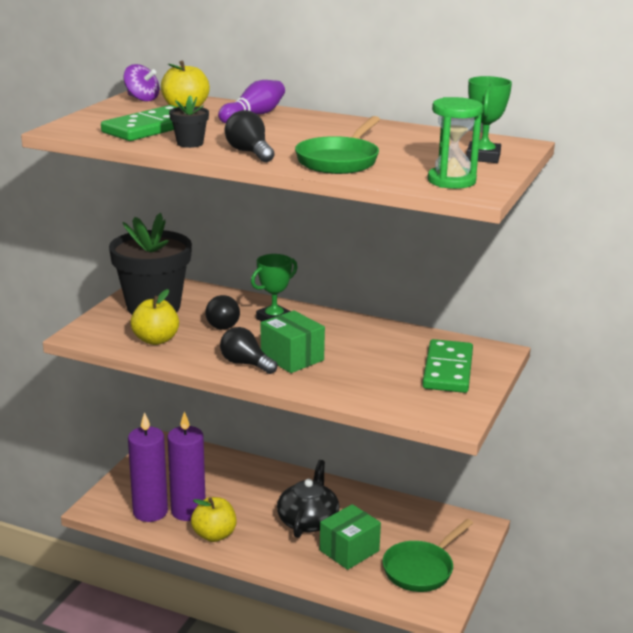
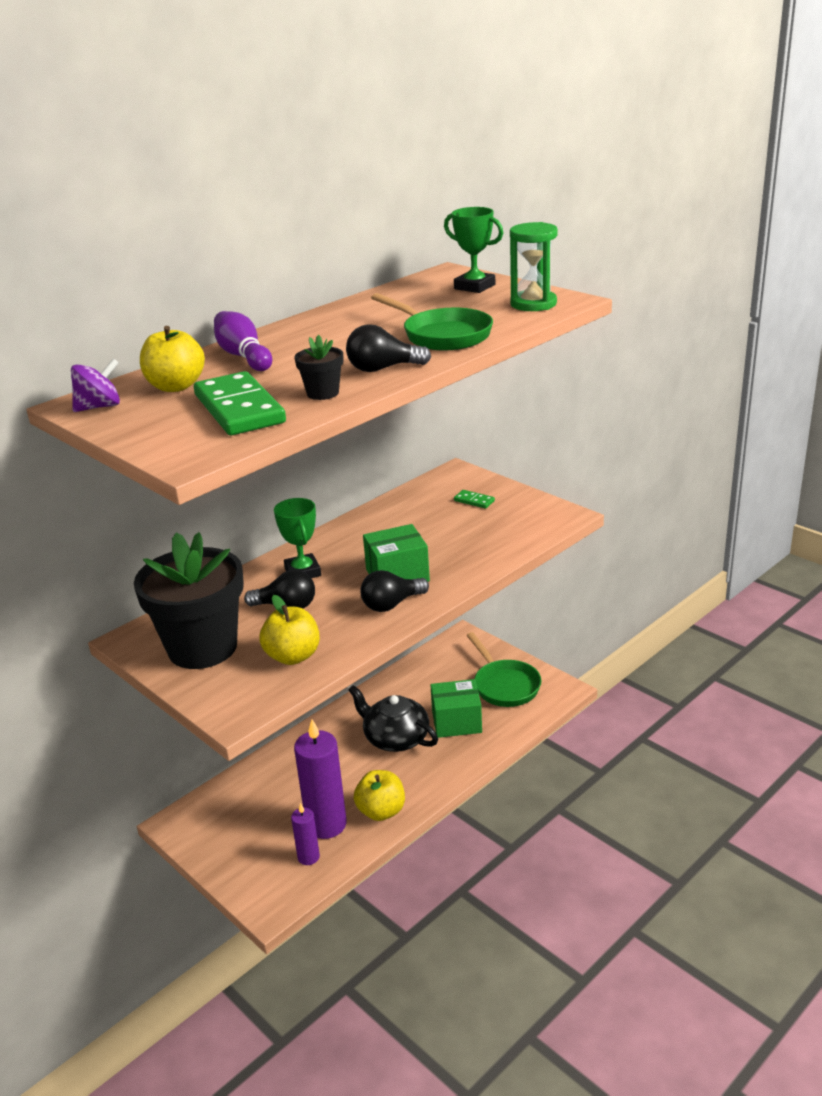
camera: 65 degrees left, 5 degrees up
(150, 512) = (308, 857): purple candle -> purple candle, size x0.52
(349, 550) = (456, 722): green box -> green box turned 75 degrees counterclockwise
(447, 370) = (474, 501): green domino -> green domino, size x0.44

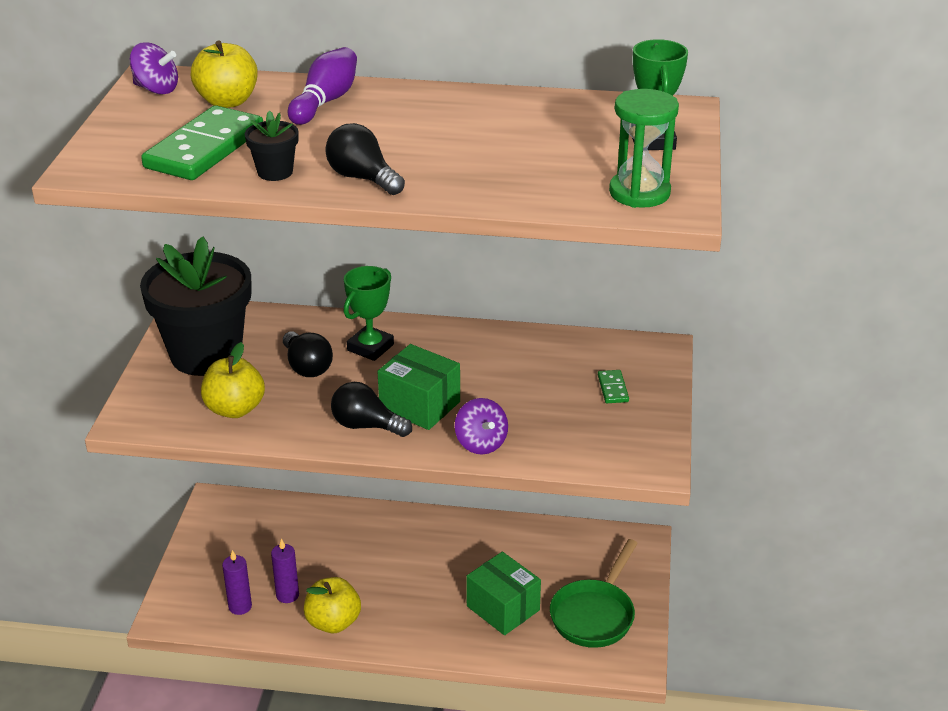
camera: 50 degrees right, 5 degrees up
(326, 824) = (287, 595): purple candle -> purple candle, size x0.52
(395, 738) = (439, 577): black teapot -> none
(442, 335) = (484, 176): green pan -> none
(469, 566) = (481, 443): none -> purple spinning top

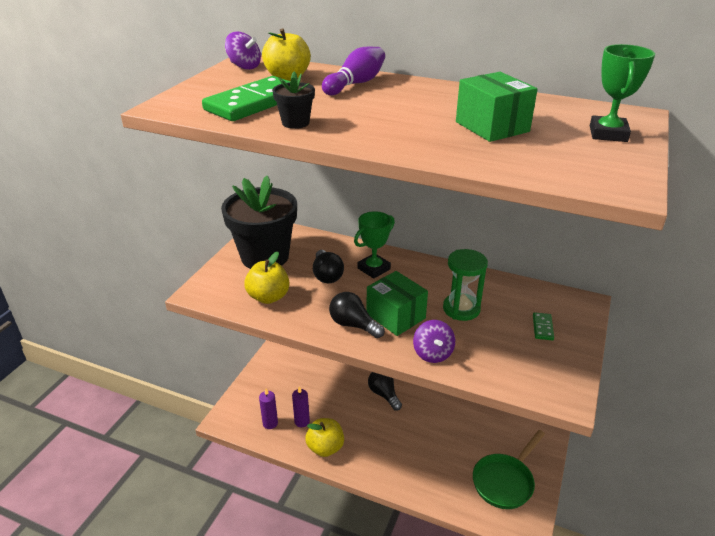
camera: 15 degrees right, 0 degrees up
(363, 178) = (360, 134): black light bulb -> black light bulb (384, 394)
(503, 608) = (441, 462): green box -> green box (492, 127)
(639, 193) = (591, 171): green hourglass -> green hourglass (461, 309)

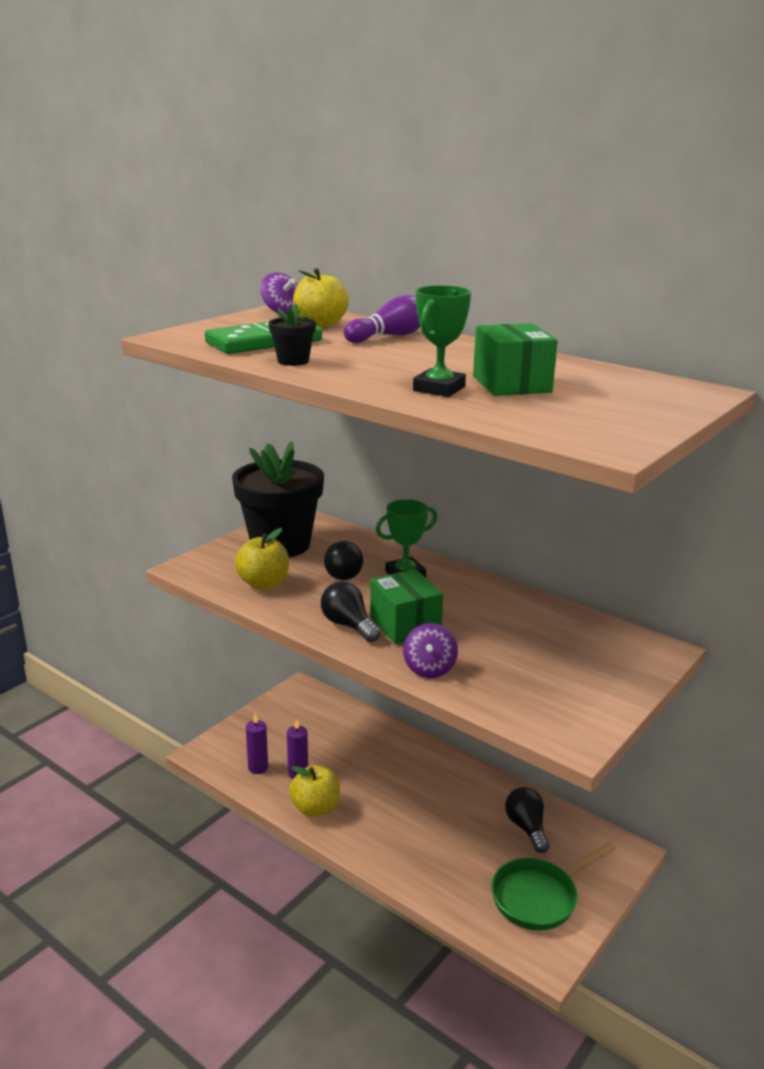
camera: 15 degrees right, 10 degrees down
(384, 394) = (416, 764): black light bulb -> black light bulb (526, 828)
(461, 309) = (492, 631): green hourglass -> none
(542, 327) = (588, 666): green domino -> none
(608, 134) = (647, 403): green trophy -> green trophy (439, 389)

